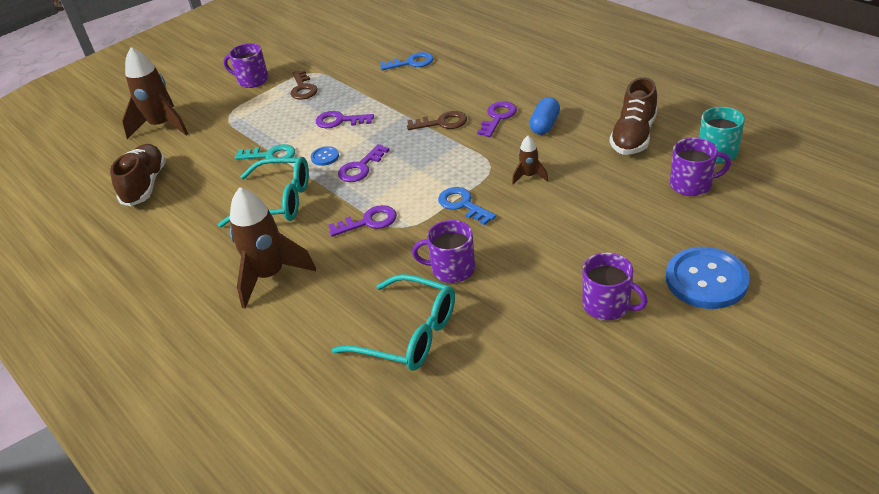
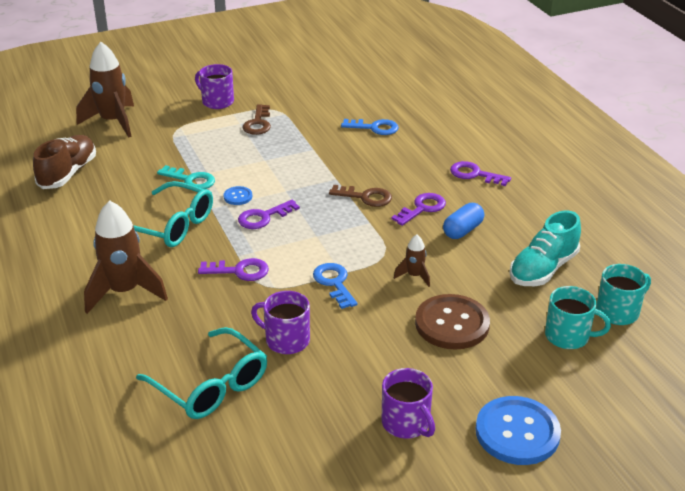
camera: 15 degrees right, 5 degrees down
(339, 121) = (272, 166): purple key -> purple key (474, 174)
(589, 206) = (452, 324): none -> brown button
(633, 136) = (543, 269): brown shoe -> turquoise shoe
(692, 184) = (568, 336): purple mug -> turquoise mug

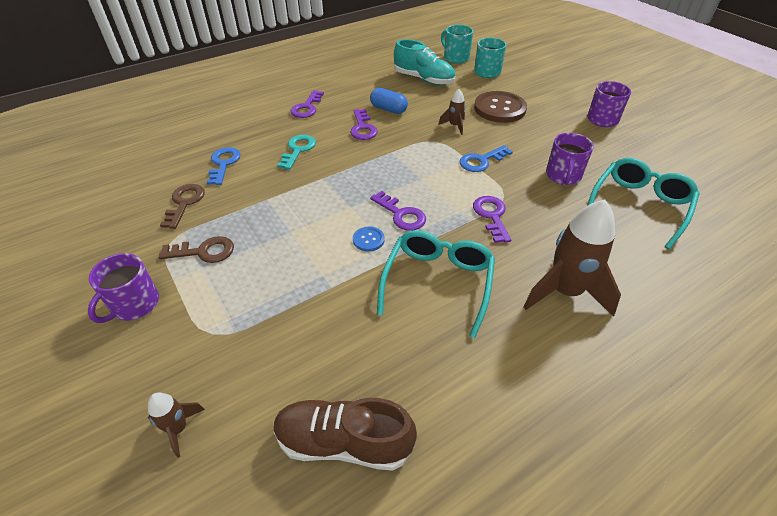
camera: 100 degrees left, 10 degrees up
(113, 122) = (178, 428): brown rocket -> brown rocket, size x0.48
(191, 180) = (341, 287): turquoise key -> turquoise key (298, 150)
(366, 197) = (352, 157): brown key -> brown key (184, 203)
(422, 208) = (363, 128): purple key -> purple key turned 135 degrees counterclockwise
(517, 432) = (579, 85): blue button -> none

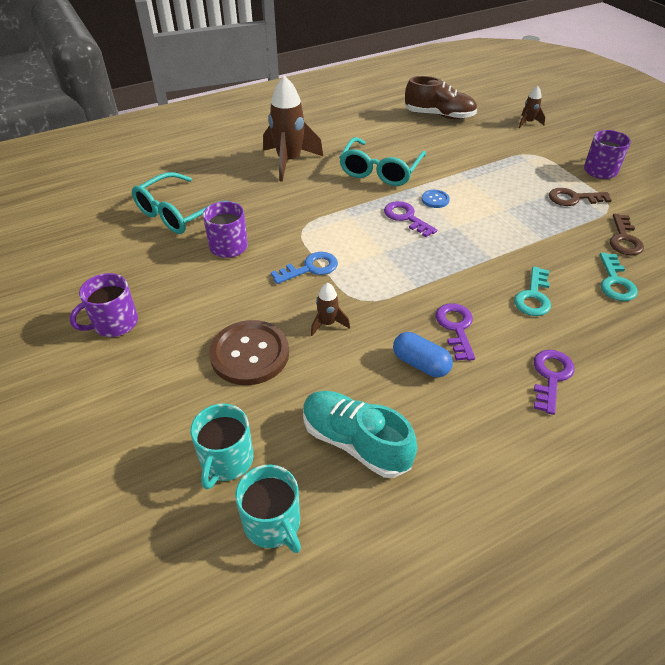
camera: 175 degrees left, 0 degrees up
(223, 164) = (615, 282): blue key -> turquoise key
(491, 216) = (322, 212): purple key -> none

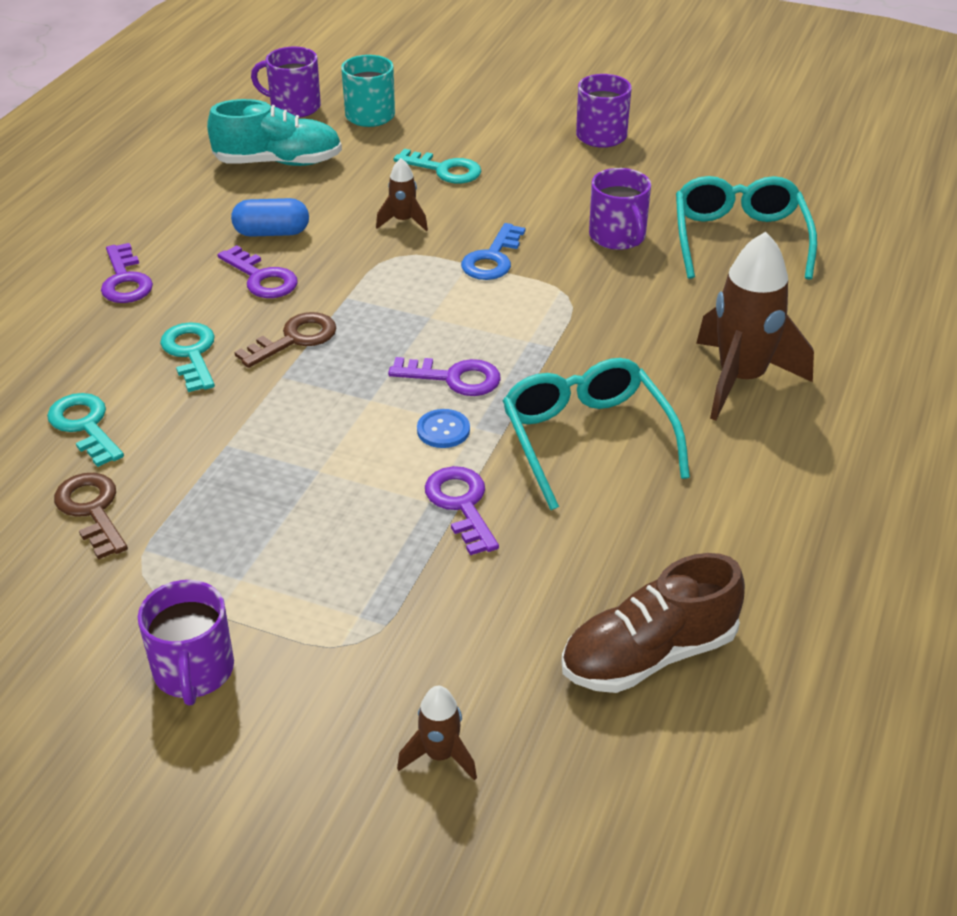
camera: 140 degrees right, 5 degrees down
(250, 354) = (445, 170): brown button -> turquoise key
(273, 523) = (294, 107): turquoise mug -> purple mug
(456, 173) = (461, 504): none -> purple key
(573, 198) = (215, 557): brown key -> brown key (295, 339)

